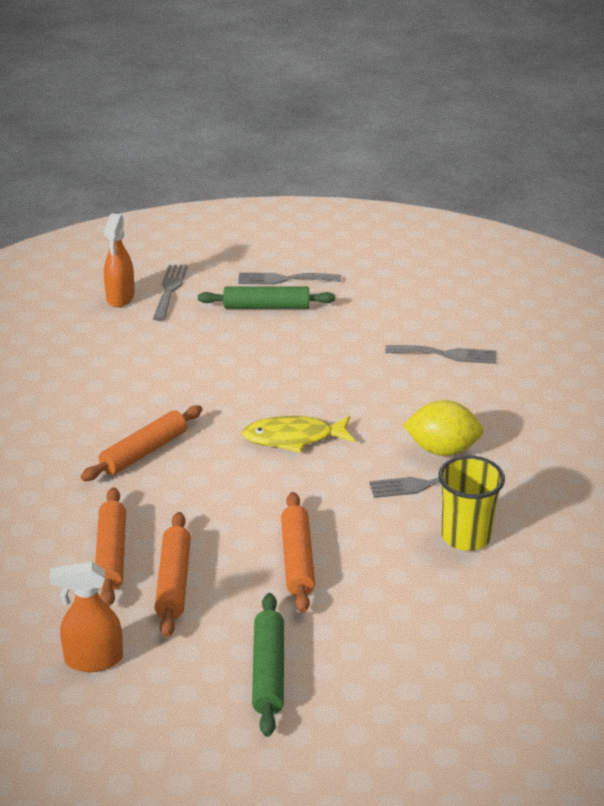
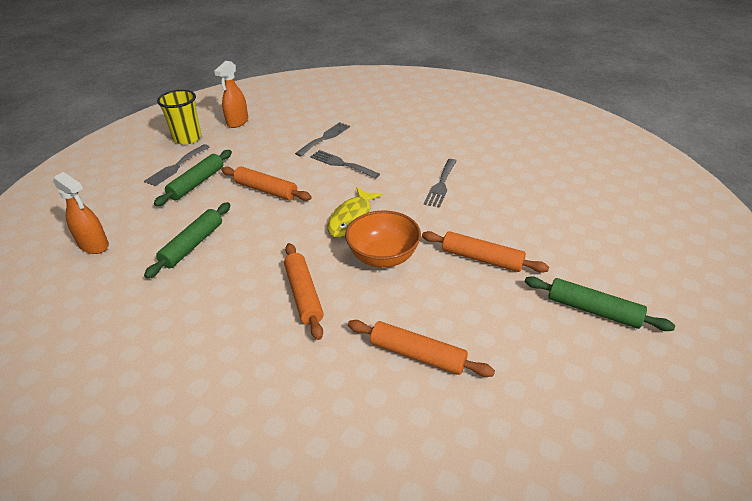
camera: 60 degrees left, 5 degrees up
(93, 660) = (544, 409): orange spray bottle -> orange spray bottle (237, 122)
(165, 352) = (192, 245): none -> green rolling pin
(170, 290) = (119, 218): grey fork -> grey fork (341, 164)
(174, 582) = (472, 328): orange rolling pin -> orange rolling pin (266, 190)
(243, 484) = (383, 257): none -> orange bowl
(442, 450) = (413, 169): yellow lemon -> none
(466, 536) = (498, 187): yellow cup -> yellow cup (187, 138)

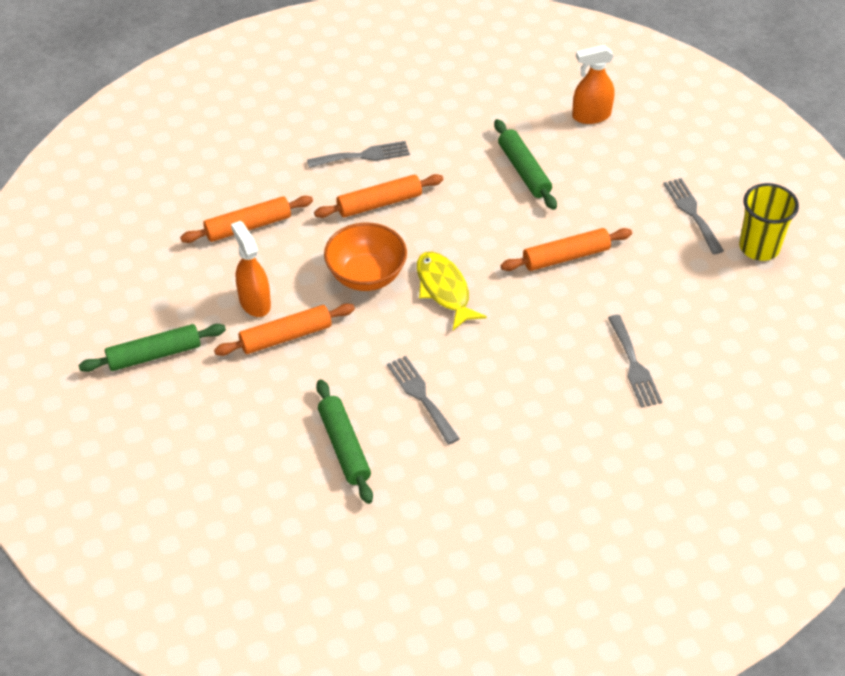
camera: 130 degrees right, 10 degrees up
(197, 183) = (636, 214): green rolling pin -> green rolling pin (344, 446)
(237, 122) = (764, 309): orange spray bottle -> orange spray bottle (254, 302)
(304, 295) = (379, 203): orange rolling pin -> orange rolling pin turned 45 degrees counterclockwise
(341, 164) = (555, 343): grey fork -> grey fork (363, 156)

